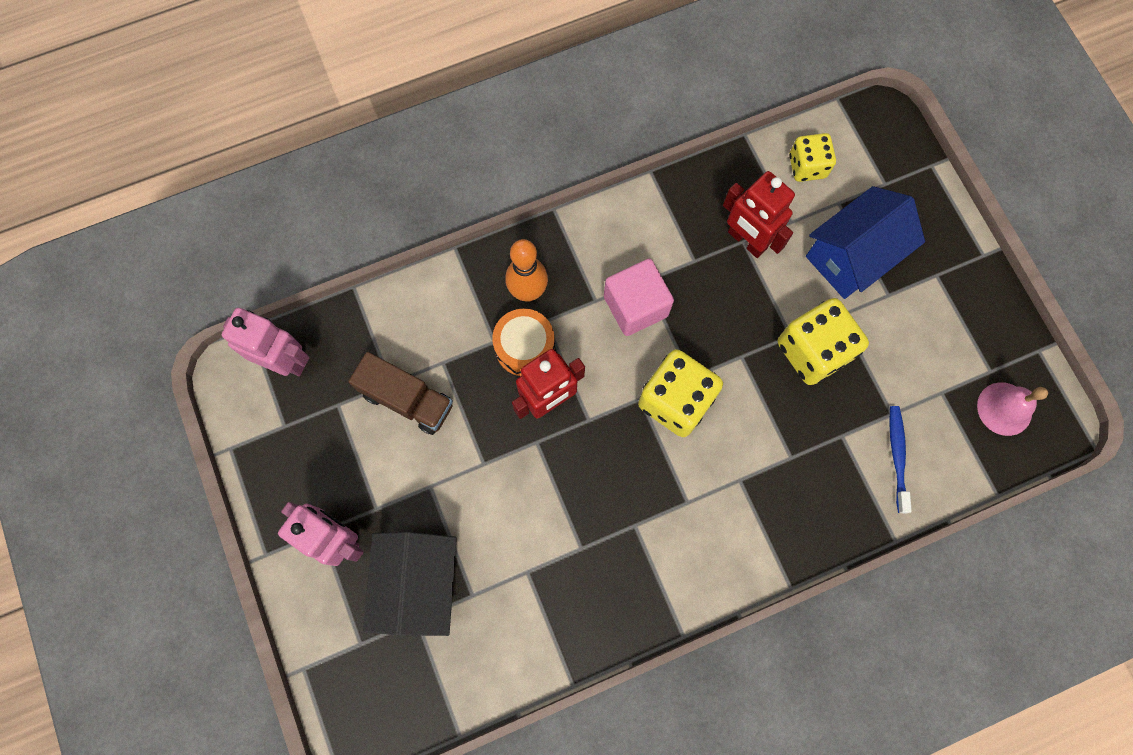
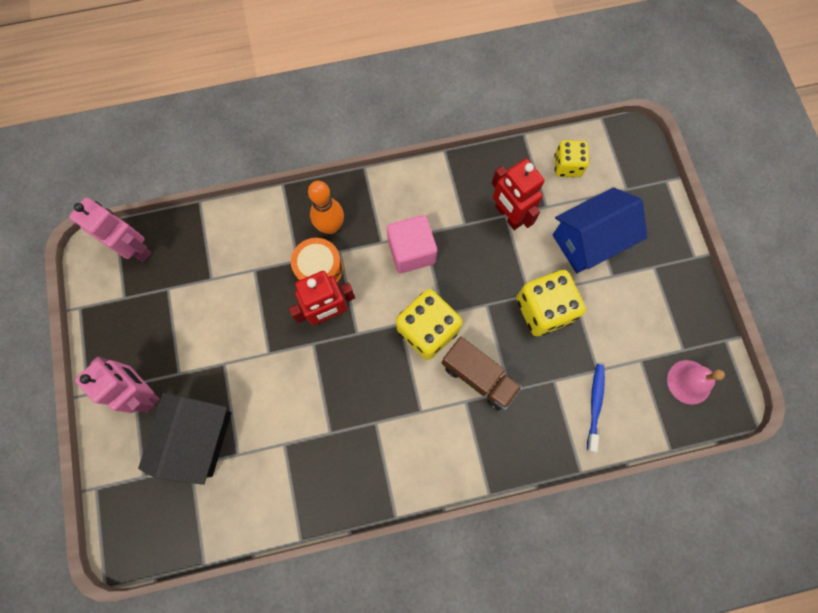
camera: 10 degrees right, 0 degrees up
(407, 399) = (221, 293): brown truck -> brown truck (478, 377)

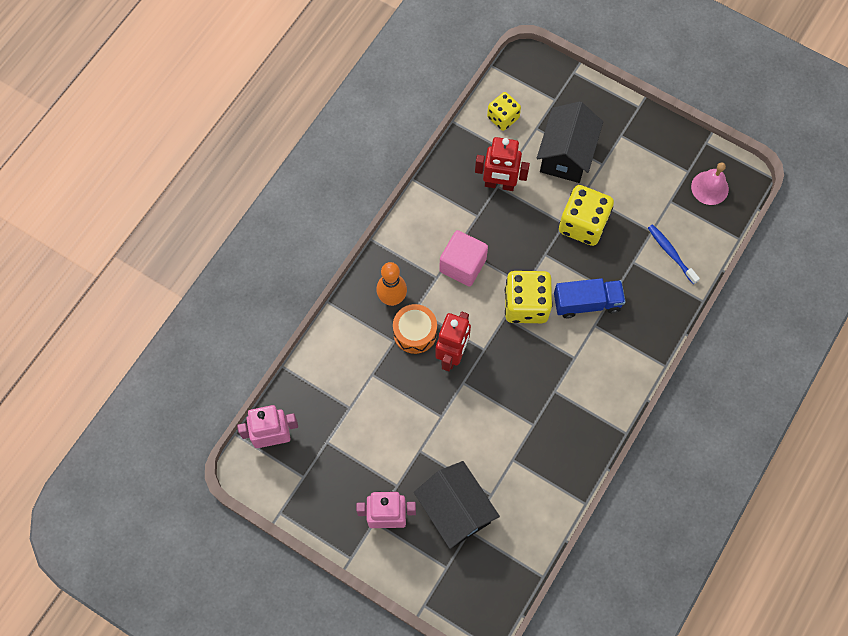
camera: 45 degrees left, 5 degrees down
(478, 377) = (587, 303): brown truck -> blue truck
(589, 241) = (566, 155): blue house -> black house

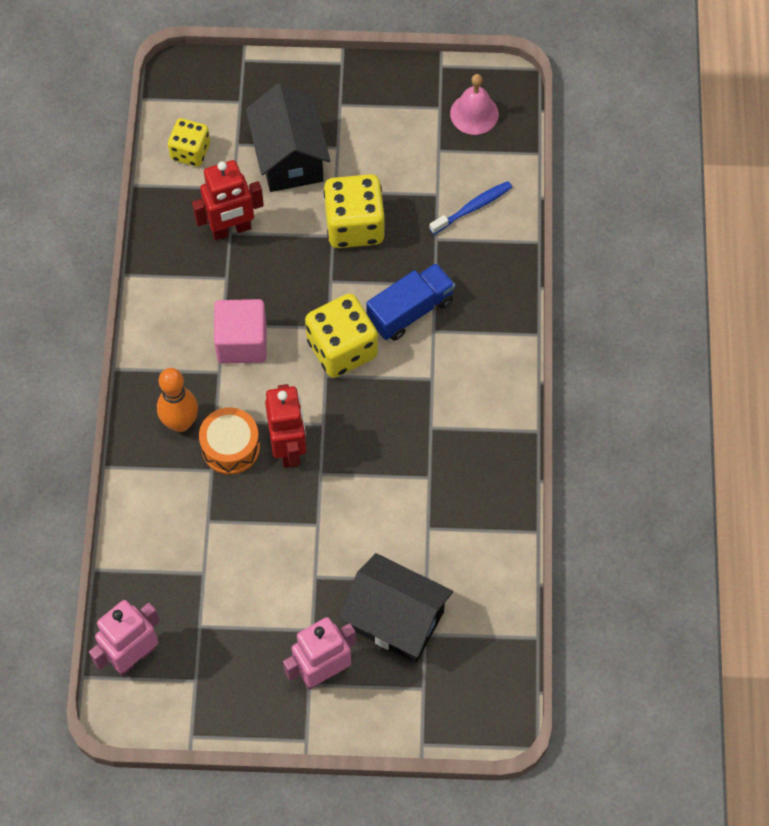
camera: 30 degrees left, 5 degrees down
(671, 253) = (473, 207): blue toothbrush -> blue toothbrush turned 120 degrees clockwise

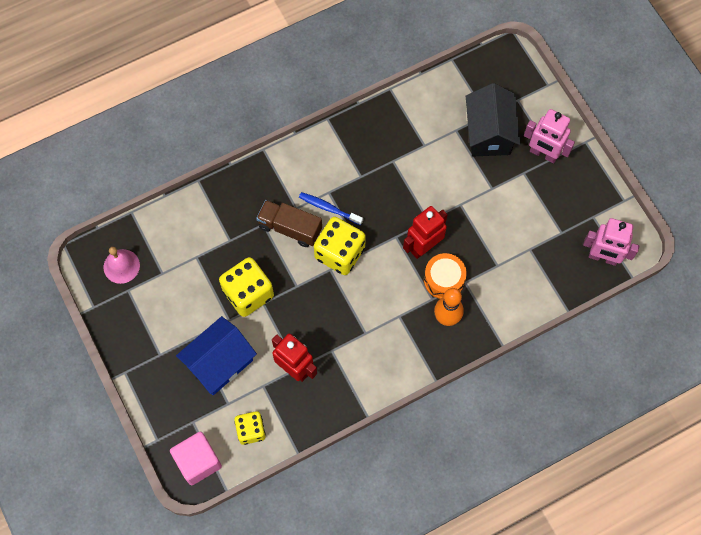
camera: 120 degrees left, 5 degrees up
(242, 342) = (371, 314): pink cube -> pink cube (198, 461)
(289, 157) = (219, 363): black house -> blue house
(410, 311) = (290, 228): blue truck -> brown truck
(473, 207) = (194, 230): blue toothbrush -> blue toothbrush (329, 208)

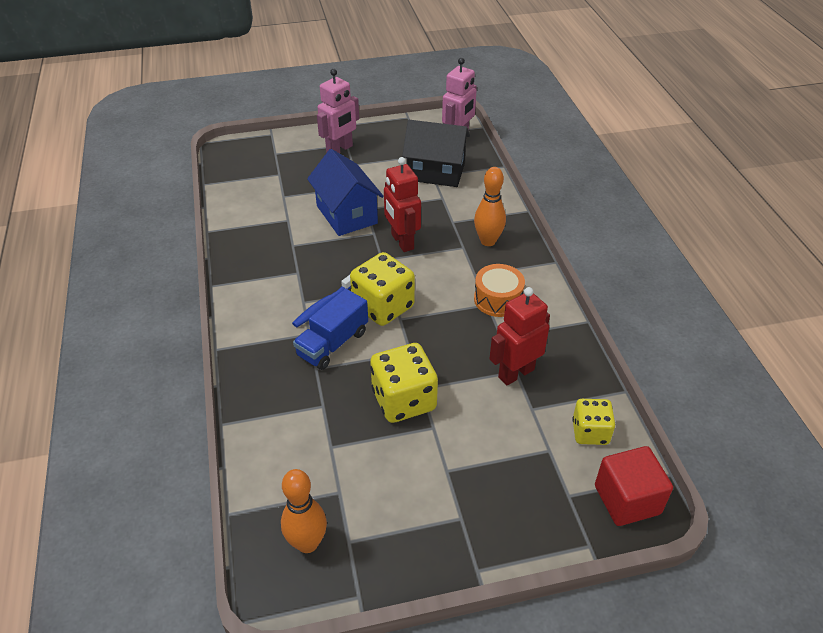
camera: 75 degrees left, 25 degrees down
(121, 266) = (307, 543): pink bell -> orange bowling pin
(198, 461) = (627, 500): pink cube -> red cube
(219, 363) = (491, 448): blue house -> blue house (346, 214)
(290, 228) = (333, 343): brown truck -> blue truck
(444, 280) = (445, 235): orange drum -> orange drum (498, 299)
(489, 133) = (299, 176): black house -> black house (435, 172)

